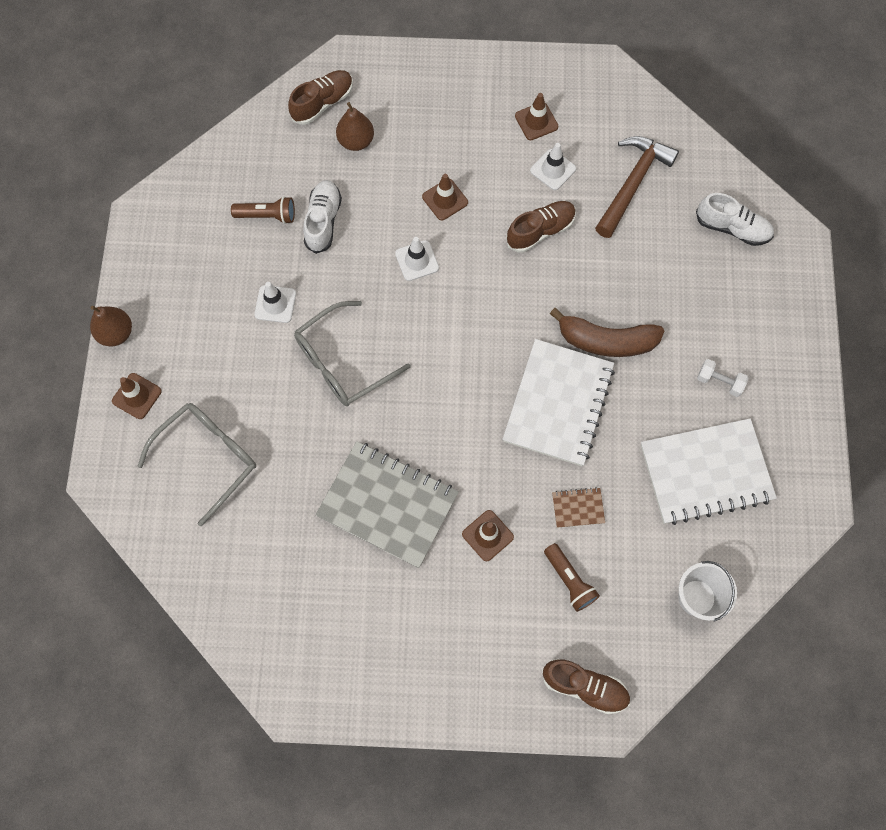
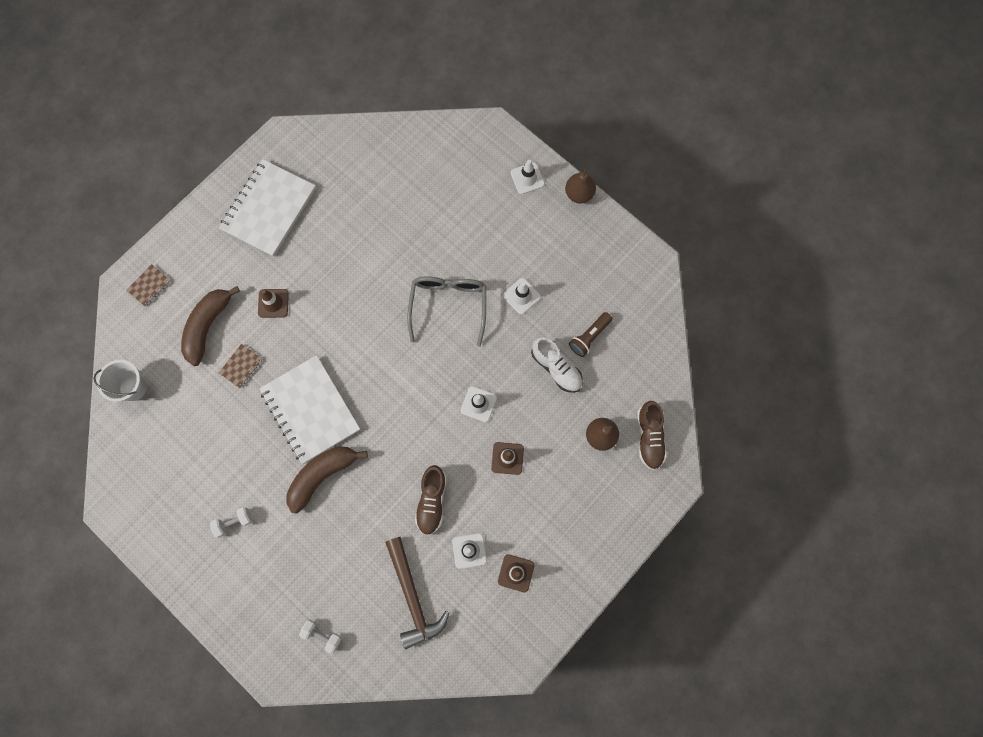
camera: 130 degrees right, 5 degrees up
(137, 396) = (527, 178): brown traffic cone -> white traffic cone
(208, 458) = (454, 189): grey glasses -> none
(388, 505) = (340, 264): grey notebook -> none
(569, 580) = (208, 326): brown flashlight -> brown banana
(584, 687) = (149, 286): brown shoe -> brown notebook
(706, 472) = (191, 460): white notebook -> white notebook (269, 209)
(732, 228) = (322, 635): white shoe -> white dumbbell

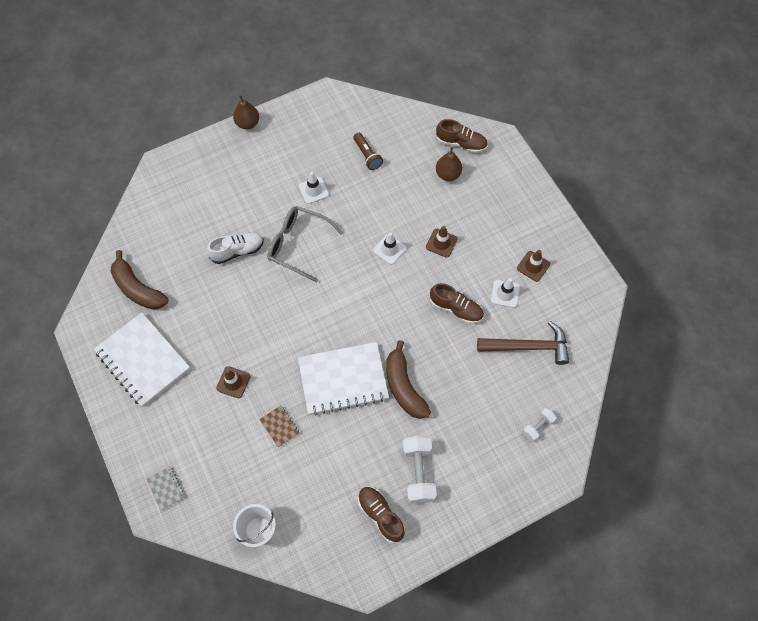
camera: 70 degrees left, 10 degrees down
(149, 286) = (166, 488): brown notebook -> grey notebook
(179, 499) = (380, 515): none -> brown shoe
(208, 326) = (229, 445): brown banana -> brown banana (137, 289)
(234, 522) = (418, 472): white dumbbell -> white dumbbell, size x1.79
(527, 178) = (216, 154): white traffic cone -> none
(556, 368) = (383, 186): white shoe -> white shoe (237, 251)

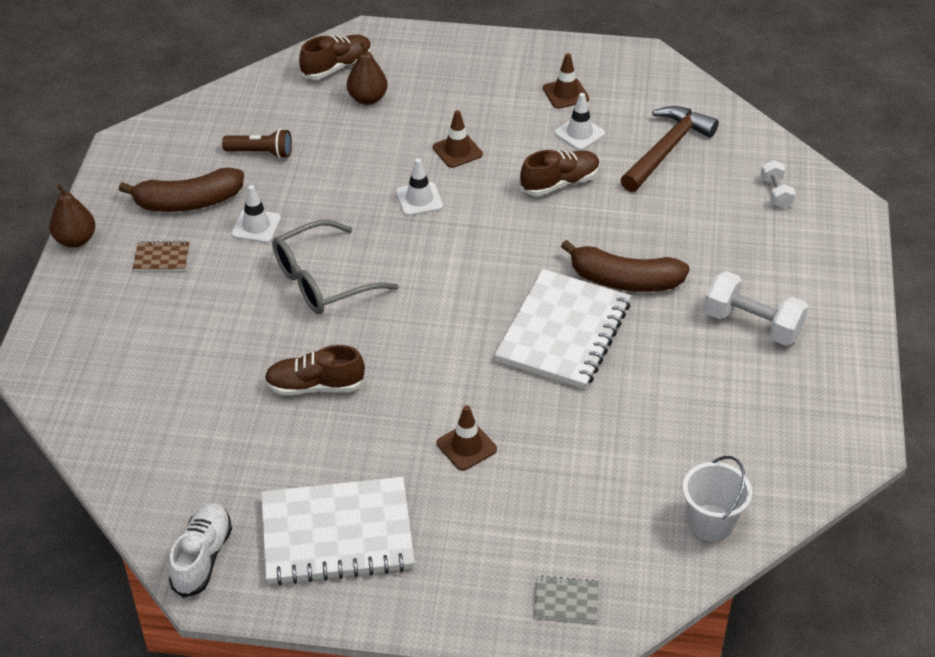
camera: 55 degrees left, 20 degrees down
(137, 289) = (212, 486): brown banana -> brown banana (188, 202)
(237, 251) = (267, 346): white shoe -> white shoe (202, 557)
(280, 426) = (576, 428): brown notebook -> brown notebook (162, 258)
(380, 515) = (782, 387): brown shoe -> brown shoe (315, 386)

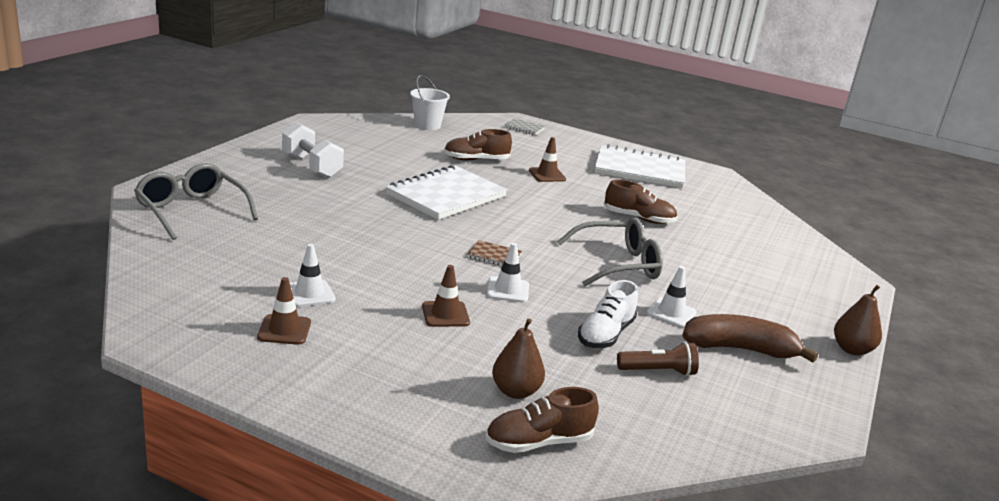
camera: 165 degrees left, 20 degrees down
(162, 258) = (762, 314): brown notebook -> brown notebook (494, 256)
(202, 557) = (720, 182): white shoe -> white shoe (605, 334)
(261, 153) = (658, 371): brown flashlight -> brown flashlight turned 150 degrees clockwise
(560, 183) = (368, 265): brown shoe -> brown shoe (476, 160)
(624, 280) = (376, 204): brown banana -> none
(667, 149) = (242, 259): brown hammer -> none
(775, 193) = (192, 211): white dumbbell -> grey glasses

